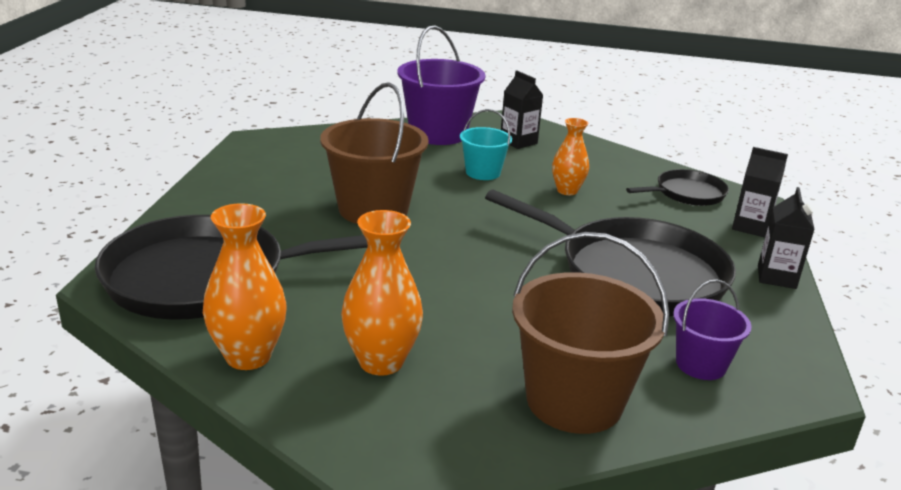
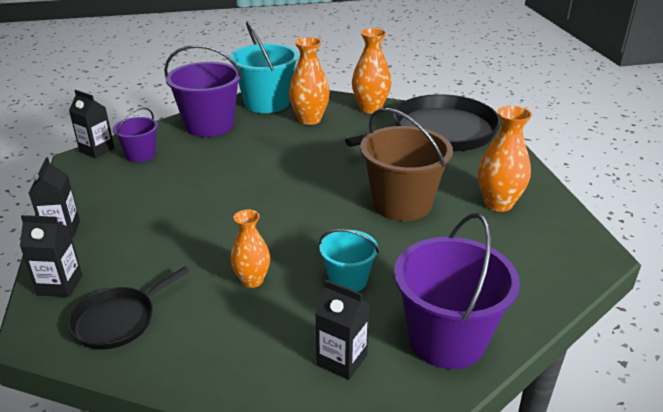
camera: 160 degrees right, 5 degrees up
(273, 186) = (498, 203): none -> orange vase
(435, 434) = (267, 103): none -> turquoise bucket
(574, 401) = (209, 125): brown bucket -> purple bucket
(634, 273) = (180, 202): black pan -> none
(784, 397) = (97, 150): none -> black carton

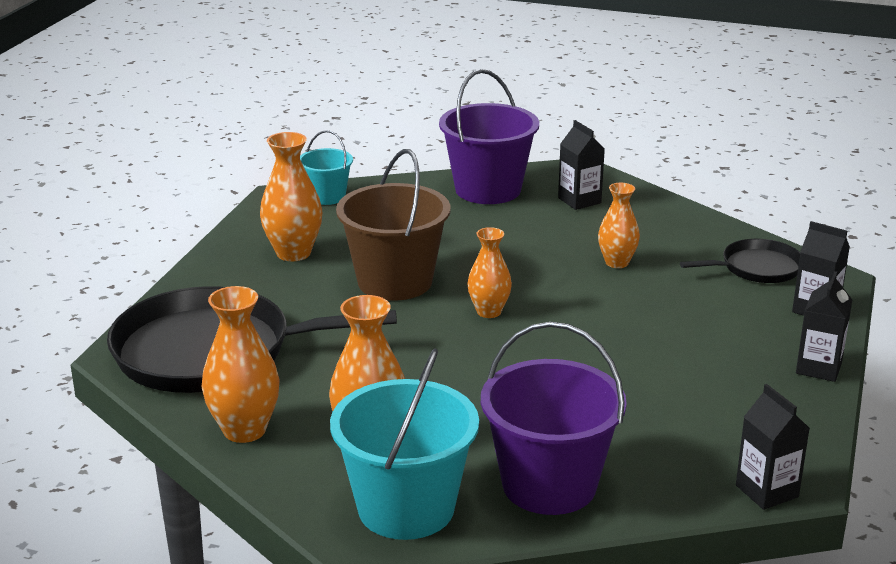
camera: 150 degrees left, 5 degrees down
(140, 155) = (693, 456): purple bucket -> none
(316, 202) = (489, 312): none -> orange vase
(348, 280) = (526, 239): turquoise bucket -> turquoise bucket (327, 196)

